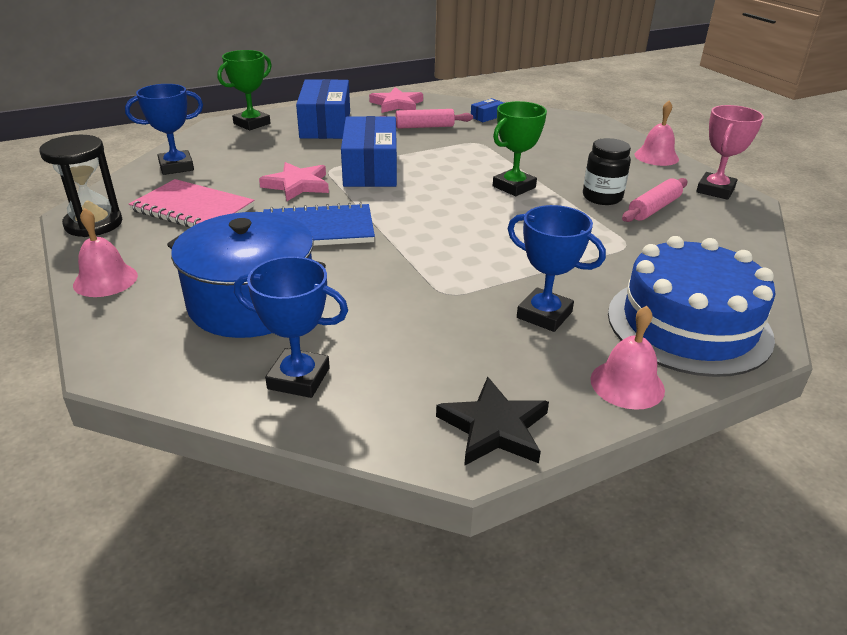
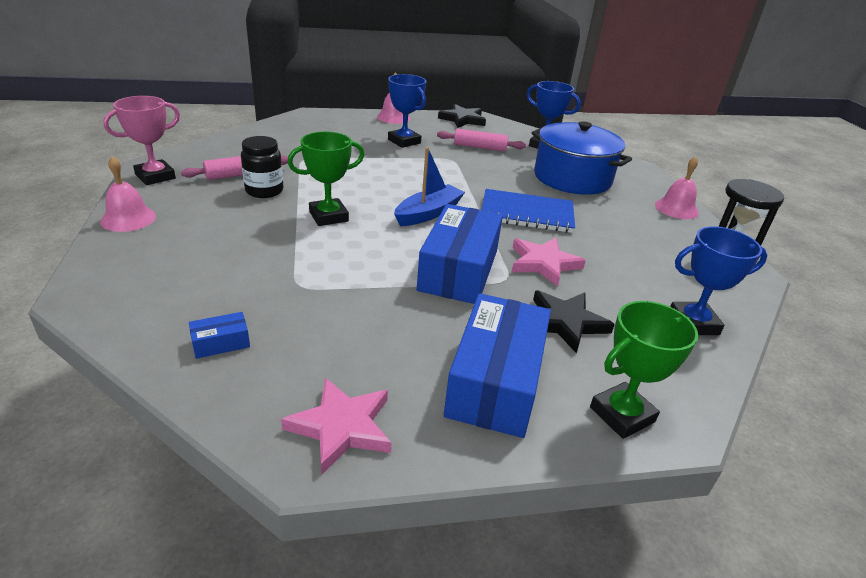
camera: 165 degrees left, 0 degrees up
(193, 209) = (642, 255): pink notebook -> none
(280, 152) = (565, 323): none -> black star
(424, 127) = (342, 338): pink rolling pin -> pink rolling pin (480, 147)
(425, 208) = (428, 213): none -> blue boat
(688, 325) = (333, 124): blue cake -> none

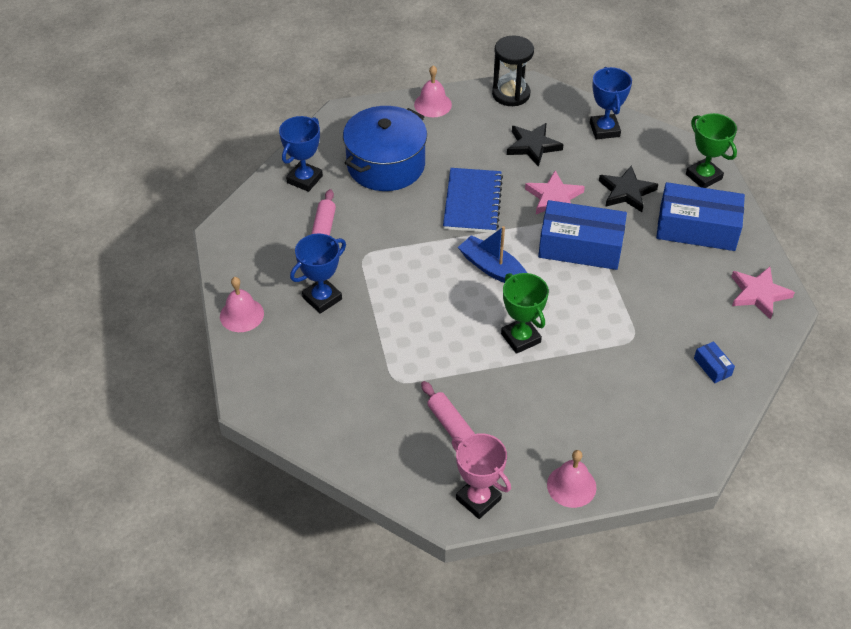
camera: 90 degrees left, 15 degrees up
(264, 191) = (484, 397): black jar -> none
(463, 119) = (234, 247): black star -> black star (533, 146)

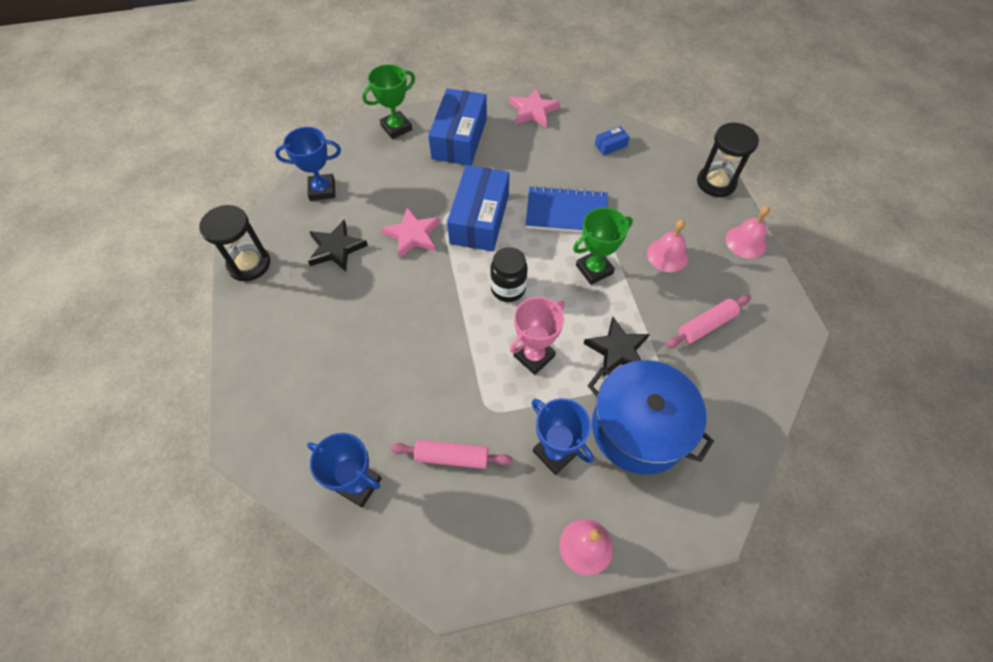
camera: 90 degrees left, 10 degrees up
(386, 165) = (345, 390): blue pot -> blue pot (639, 428)
(432, 104) = (248, 340): pink bell -> pink bell (667, 255)
(472, 202) = (414, 304): blue notebook -> blue notebook (566, 212)
(478, 499) = (776, 307): pink trophy -> pink trophy (534, 356)
(493, 269) = (508, 288): blue boat -> black jar
(626, 192) = (410, 180): black star -> black star (617, 350)
(665, 470) = (716, 183): none -> black hourglass

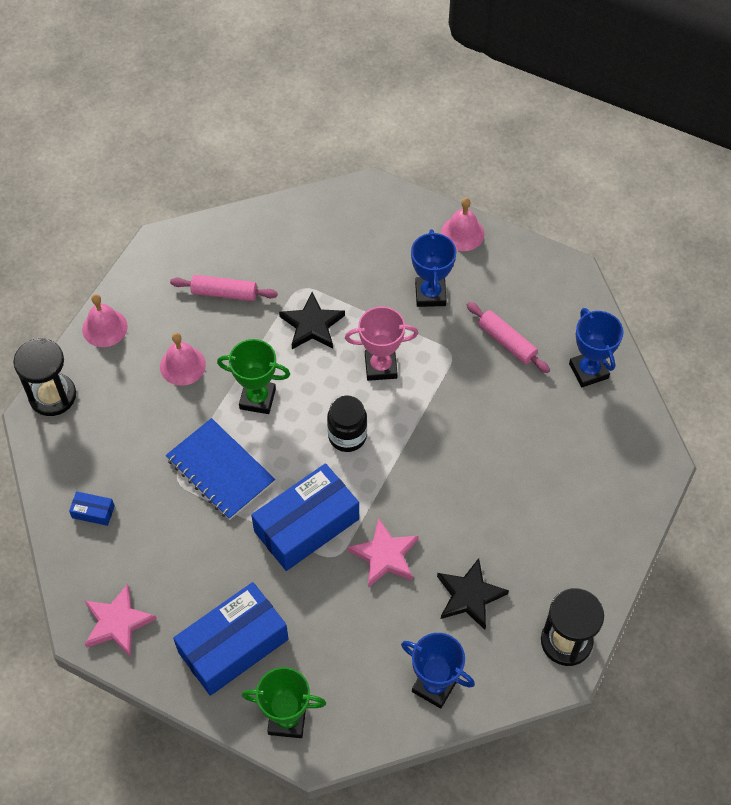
camera: 140 degrees left, 0 degrees up
(639, 428) = (356, 267): blue pot -> none

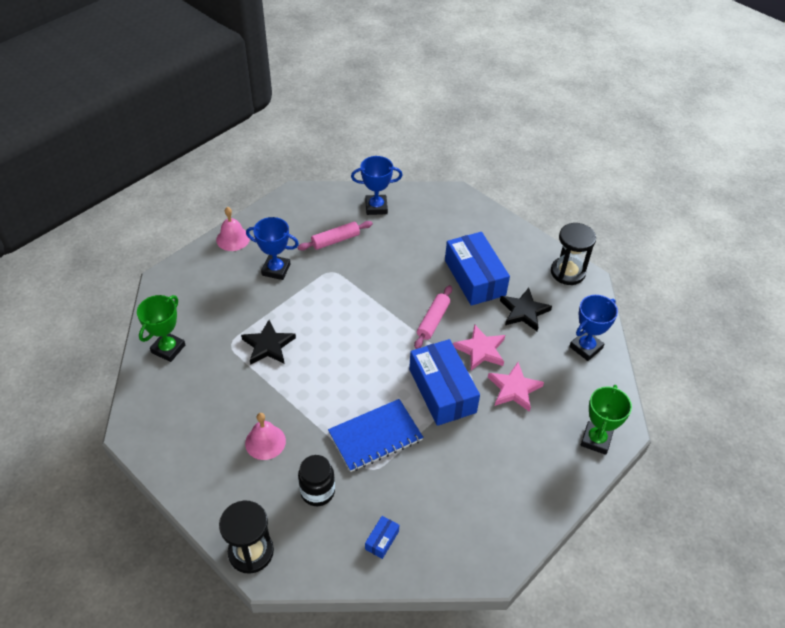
camera: 75 degrees left, 10 degrees down
(104, 328) = (198, 494): pink bell -> none
(117, 622) = (491, 541): pink star -> pink star (514, 389)
(224, 293) = (208, 396): pink rolling pin -> pink rolling pin (433, 321)
(233, 645) = (530, 461): blue box -> blue box (474, 277)
(257, 399) = (320, 396): green trophy -> green trophy (168, 349)
(347, 436) = (376, 348): black jar -> black jar (317, 492)
(380, 366) = (324, 313): pink trophy -> none

